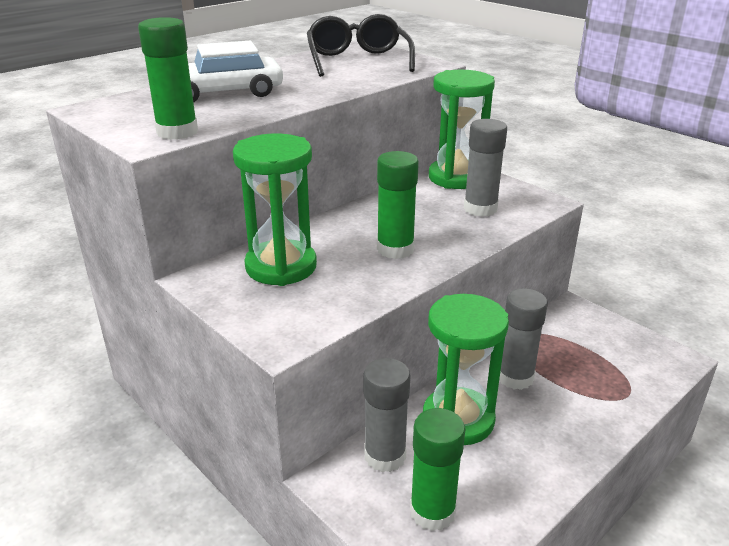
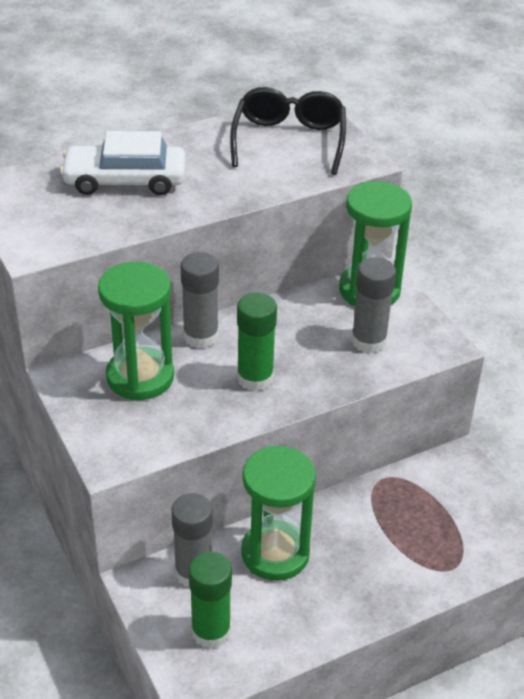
camera: 15 degrees right, 10 degrees up
(177, 132) = (62, 240): green glue stick -> none
(515, 377) = (352, 523): grey glue stick -> grey glue stick (201, 336)

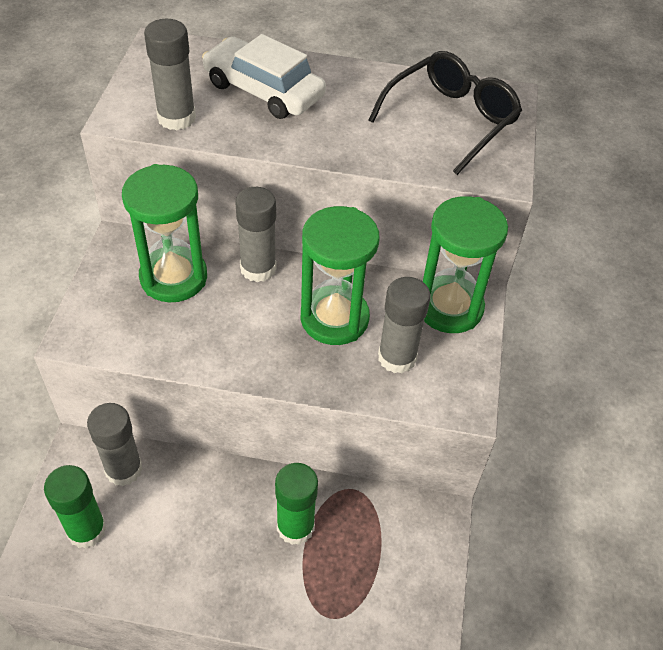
camera: 35 degrees right, 10 degrees up
(80, 230) = (176, 118): none -> grey glue stick
(255, 378) = (262, 333): green glue stick -> green glue stick (295, 527)
(275, 553) = (199, 497): green hourglass -> green hourglass (334, 318)

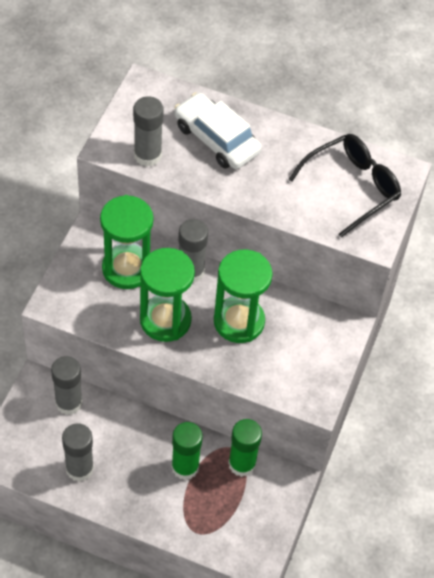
camera: 10 degrees right, 5 degrees up
(86, 530) = (37, 441): green glue stick -> green glue stick (242, 464)
(397, 357) = (277, 359): grey glue stick -> grey glue stick (79, 468)
(449, 307) = (327, 327): green hourglass -> green hourglass (165, 320)

